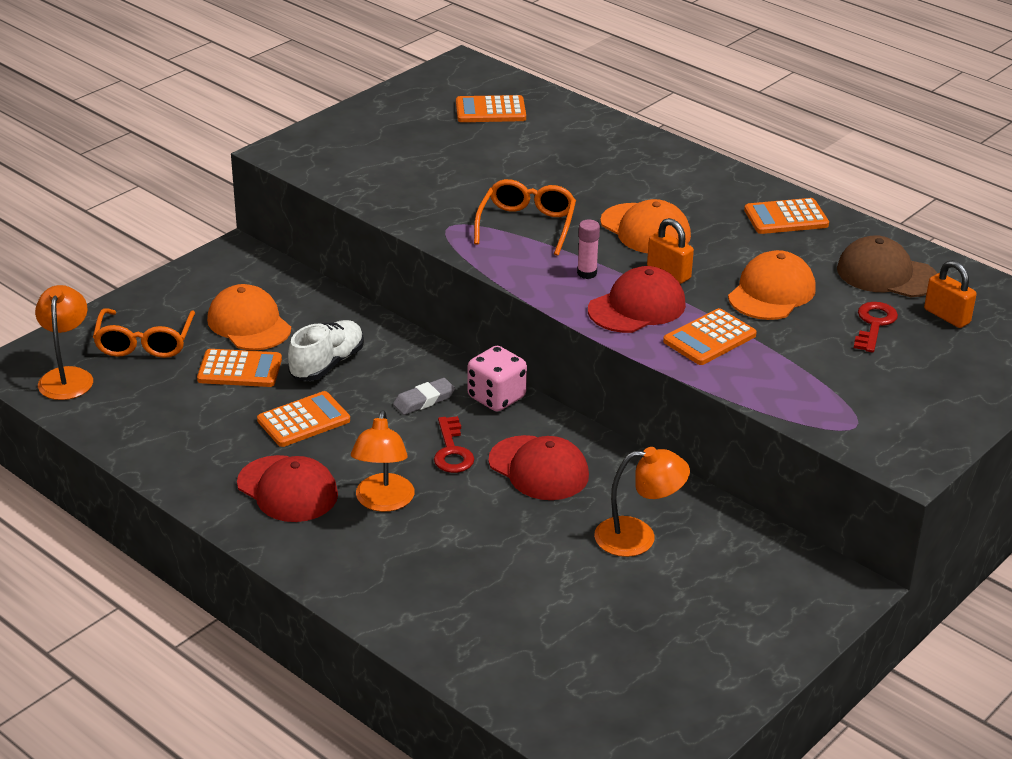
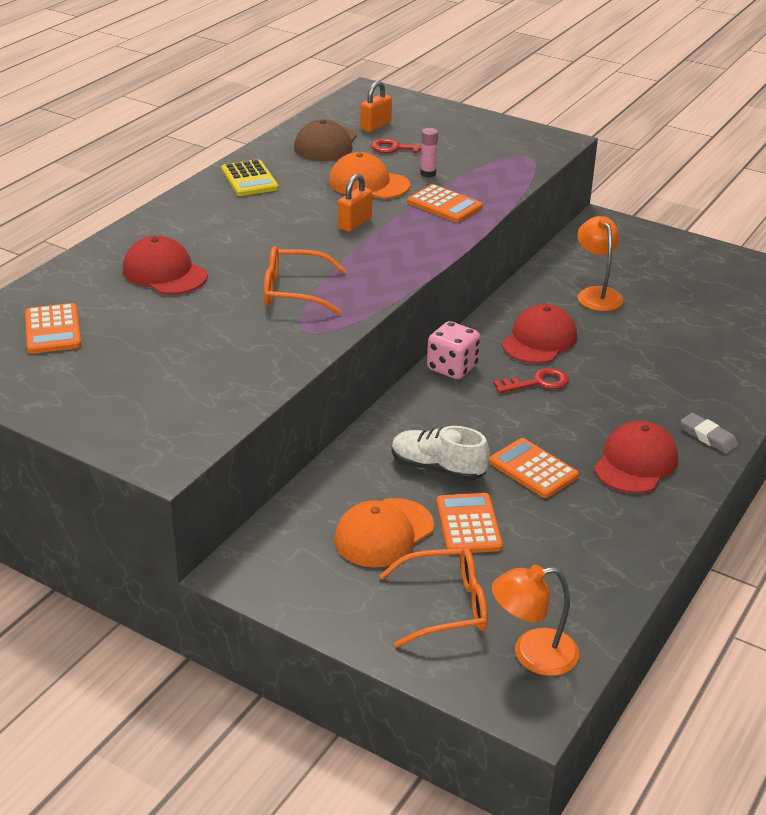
camera: 100 degrees left, 0 degrees up
(383, 502) = (622, 409): orange lamp -> none
(424, 400) = (472, 405): grey eraser -> grey eraser (708, 437)
(587, 273) = (368, 258): pink glue stick -> pink glue stick (428, 173)
(637, 307) = (413, 234): red cap -> red cap (164, 273)
(645, 229) = (285, 236): orange cap -> none
(786, 218) = (249, 179): orange calculator -> yellow calculator

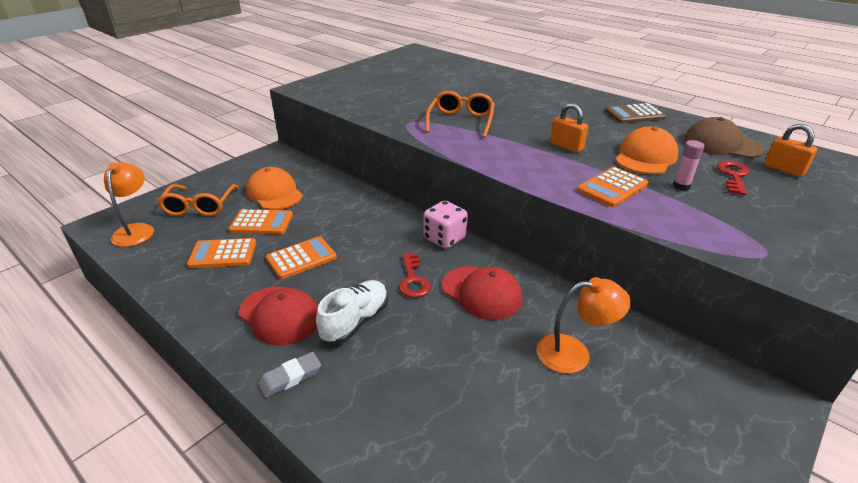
camera: 100 degrees right, 0 degrees up
(53, 330) = (432, 68): orange calculator -> orange calculator (223, 254)
(164, 273) = (490, 89): red cap -> none
(249, 179) = (634, 114): yellow calculator -> brown calculator
(437, 468) = (324, 218): white shoe -> white shoe (355, 321)

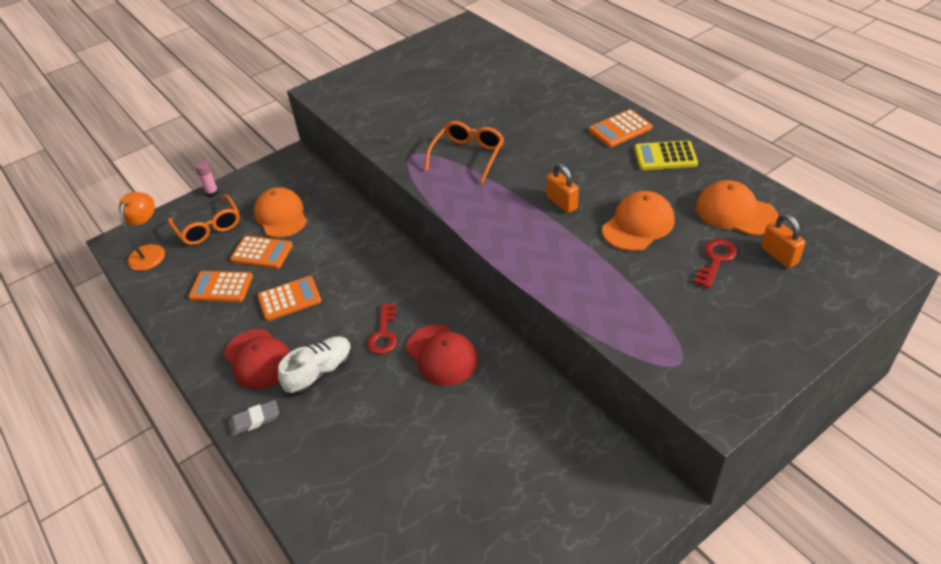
camera: 15 degrees right, 10 degrees up
(199, 206) = (209, 227): orange glasses -> orange glasses turned 45 degrees counterclockwise
(444, 238) = (429, 288): pink dice -> none
(574, 353) = (499, 427): orange lamp -> none
(612, 188) = (578, 266): orange calculator -> orange calculator (620, 129)
(634, 114) = (665, 156): brown calculator -> yellow calculator
(681, 186) = (650, 270): pink glue stick -> pink glue stick (212, 193)
(722, 144) = (735, 212): brown cap -> orange cap

